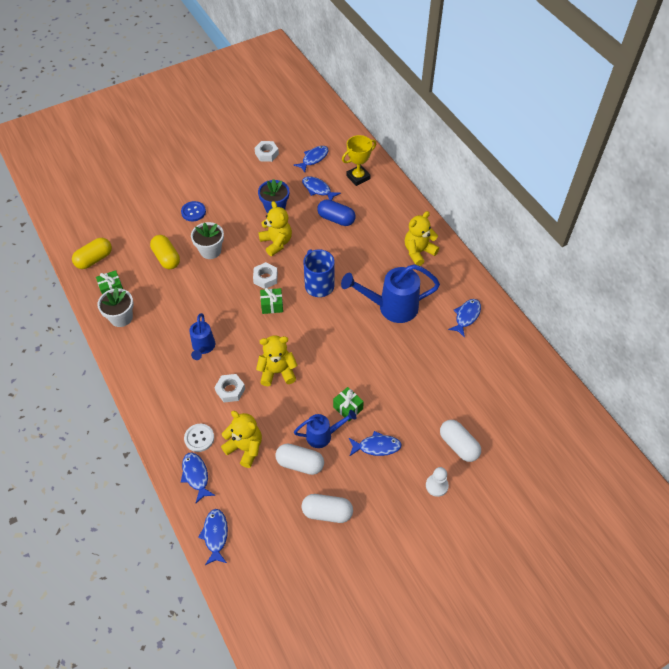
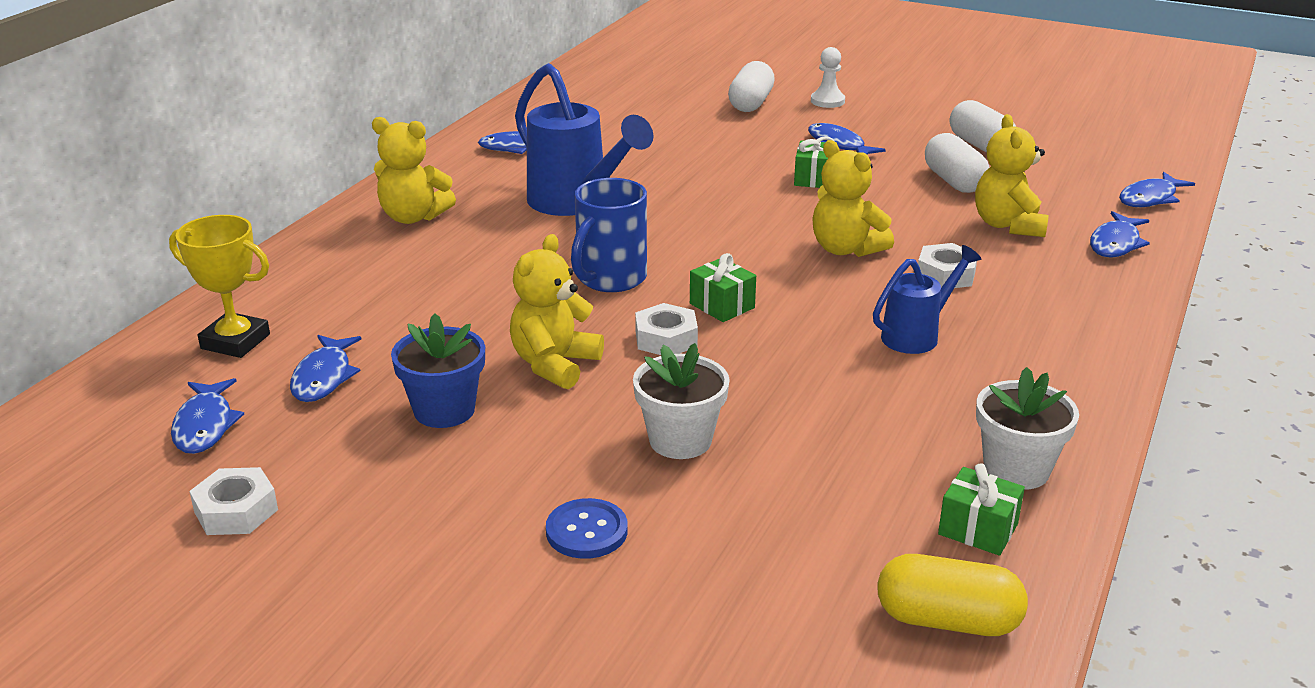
camera: 125 degrees left, 25 degrees down
(166, 258) = (781, 494): yellow capsule -> none
(199, 438) = (1064, 265): white button -> none
(313, 159) = (205, 425): blue fish -> blue fish turned 105 degrees counterclockwise
(323, 435) = (885, 180): blue watering can -> none
(336, 219) = (404, 322): blue capsule -> none

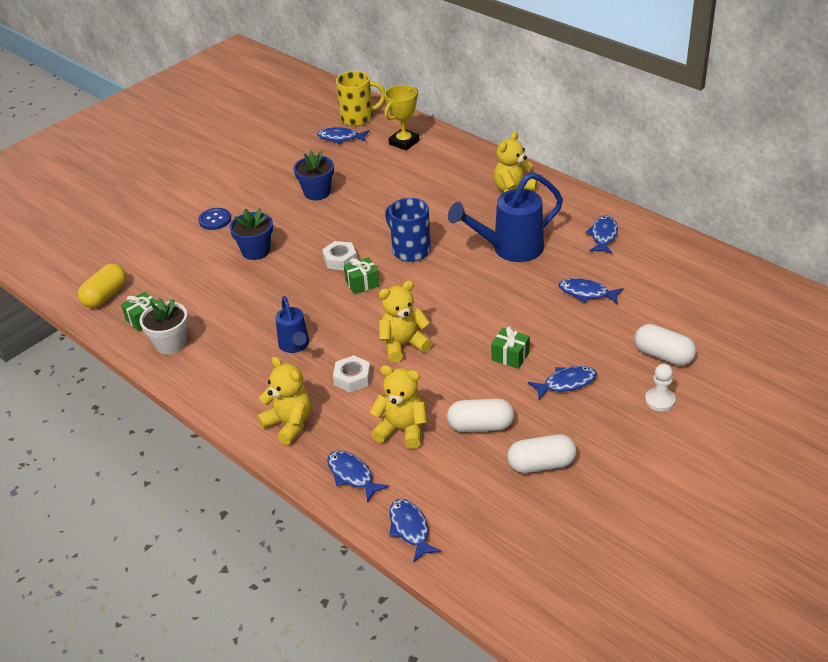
camera: 110 degrees right, 10 degrees up
(111, 419) = (358, 118): none -> yellow mug
(236, 511) = (280, 146): white nut -> none
(324, 377) = (361, 164): blue fish -> blue fish (586, 293)
(554, 364) = (336, 224): yellow teddy bear -> yellow teddy bear (289, 424)
(680, 440) = (256, 251): white flower pot -> blue flower pot

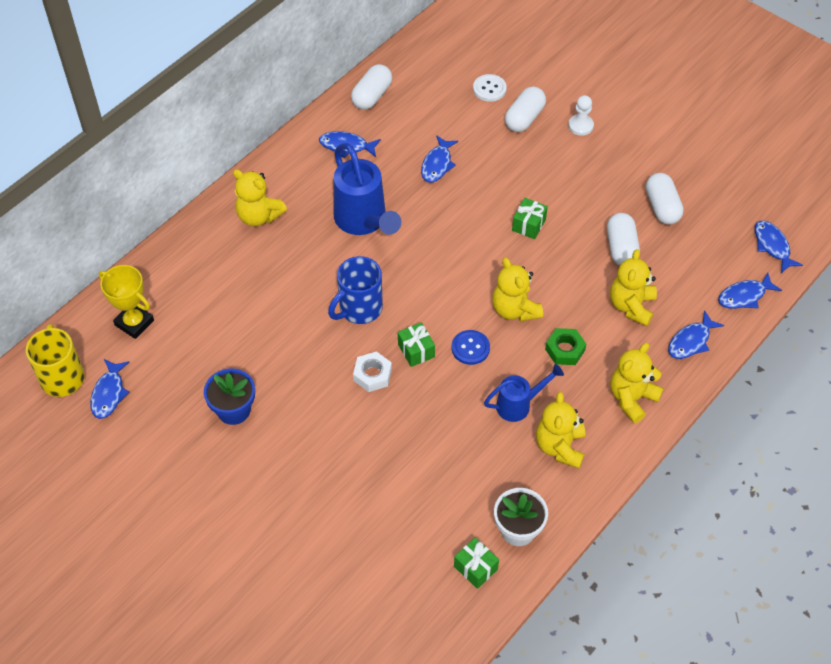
camera: 95 degrees left, 15 degrees up
(105, 296) = (431, 623): yellow capsule -> none
(215, 220) = (280, 521): blue button -> blue button (470, 348)
(245, 371) = (560, 447): none -> yellow teddy bear
(256, 251) = (350, 464): blue flower pot -> none
(352, 378) = (565, 350): white nut -> green nut
(566, 383) = (563, 186): blue fish -> blue fish (772, 246)
(674, 249) = (372, 96): none -> white capsule
(703, 329) = (489, 89): none -> white button

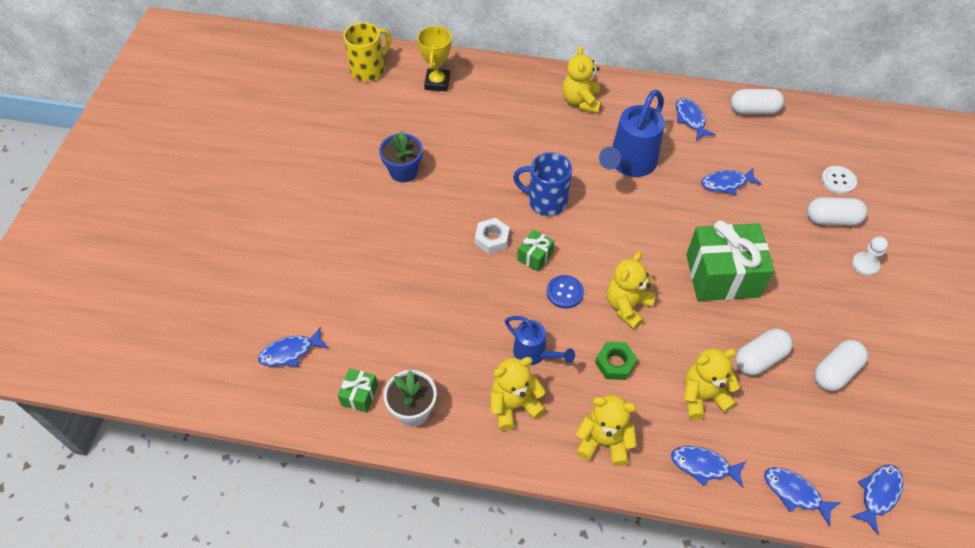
camera: 60 degrees right, 0 degrees up
(109, 393) = (372, 99): blue fish -> blue fish (290, 352)
(528, 225) = (722, 275): green gift -> green gift, size x2.22

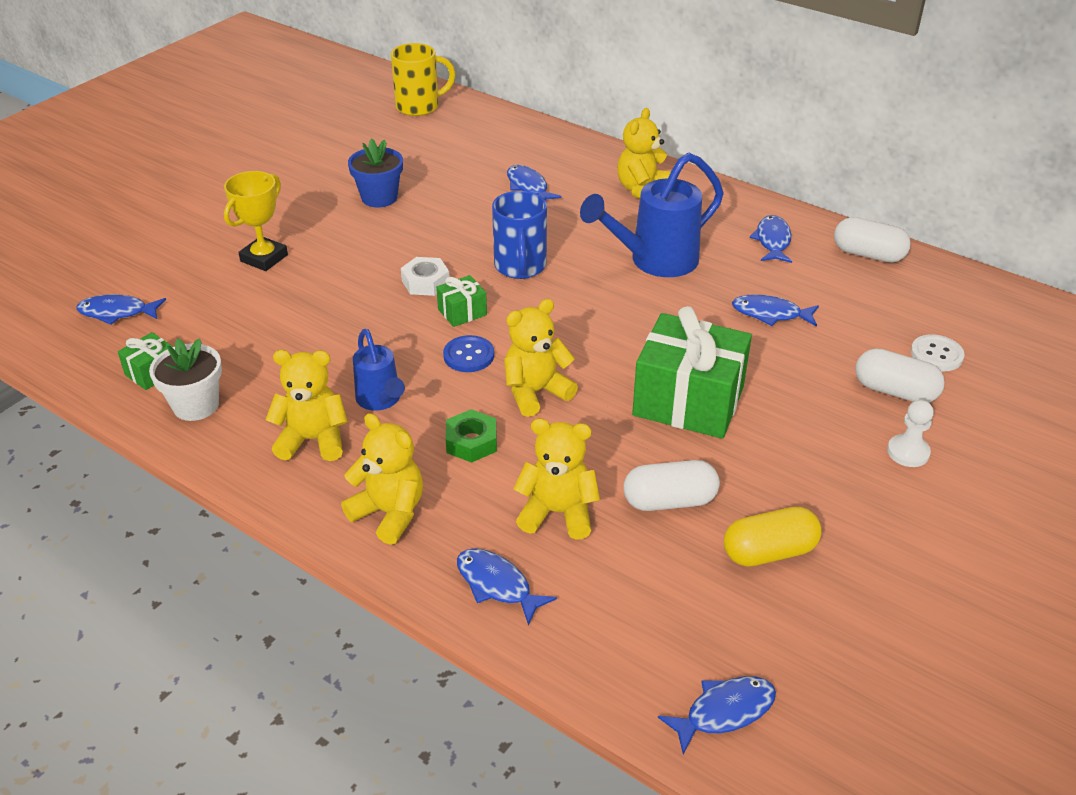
camera: 25 degrees right, 15 degrees down
(437, 82) = (485, 134): yellow trophy -> yellow trophy (264, 258)
(546, 201) = (520, 267): blue mug -> blue mug turned 135 degrees counterclockwise
(795, 493) = (600, 662): blue fish -> blue fish (528, 187)
(835, 372) = (769, 552): white capsule -> yellow capsule

